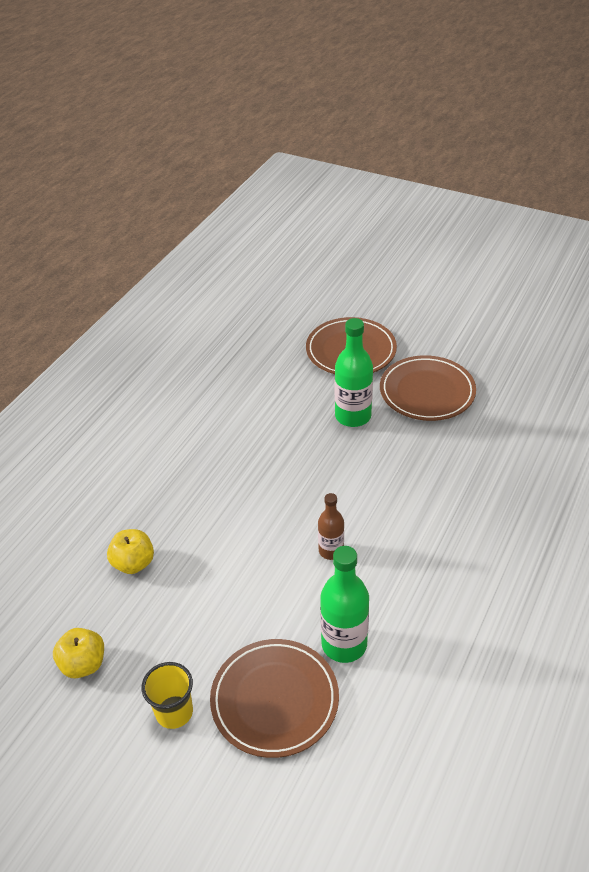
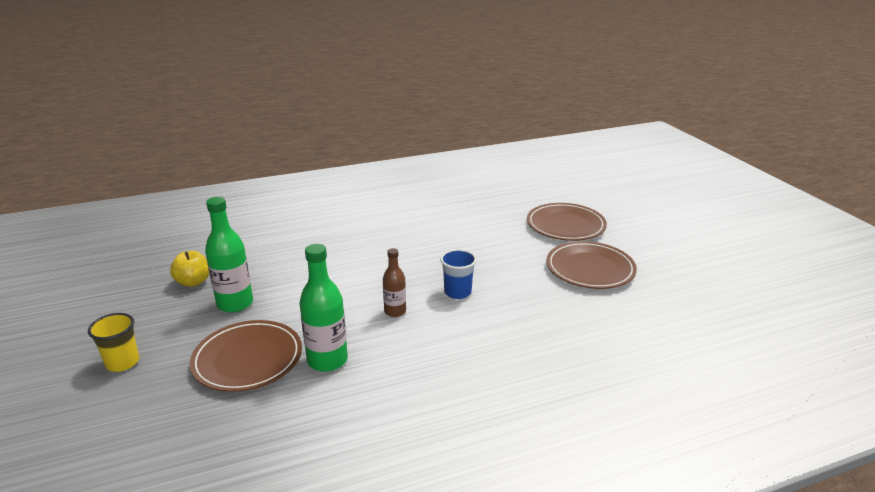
camera: 40 degrees right, 15 degrees down
(133, 563) = (284, 256): yellow apple -> none
(174, 712) = (195, 329): yellow cup -> yellow cup (122, 362)
(353, 416) = (515, 256): green bottle -> green bottle (235, 303)
(355, 491) = (457, 292): none -> blue cup

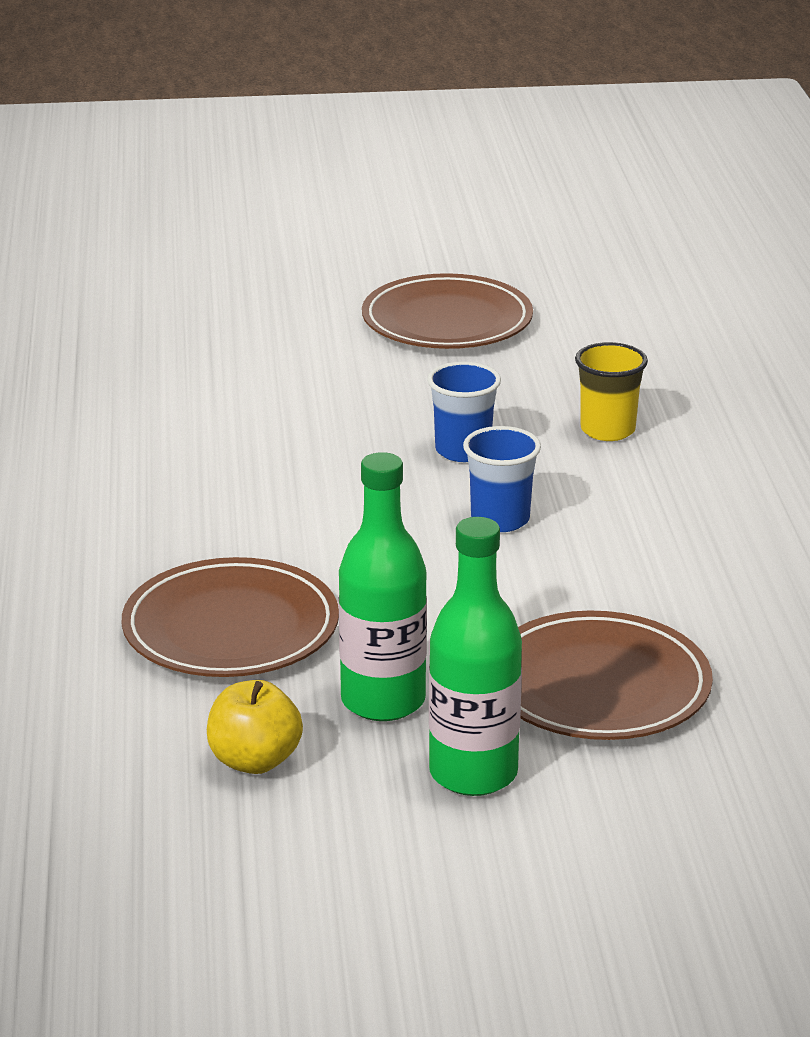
camera: 75 degrees left, 0 degrees up
(122, 362) = (555, 842): yellow cup -> yellow cup (607, 430)
(327, 360) = (631, 601): green bottle -> green bottle (473, 773)
(395, 311) = (500, 519): brown bottle -> blue cup
(565, 225) = (273, 309): brown plate -> brown plate (231, 628)

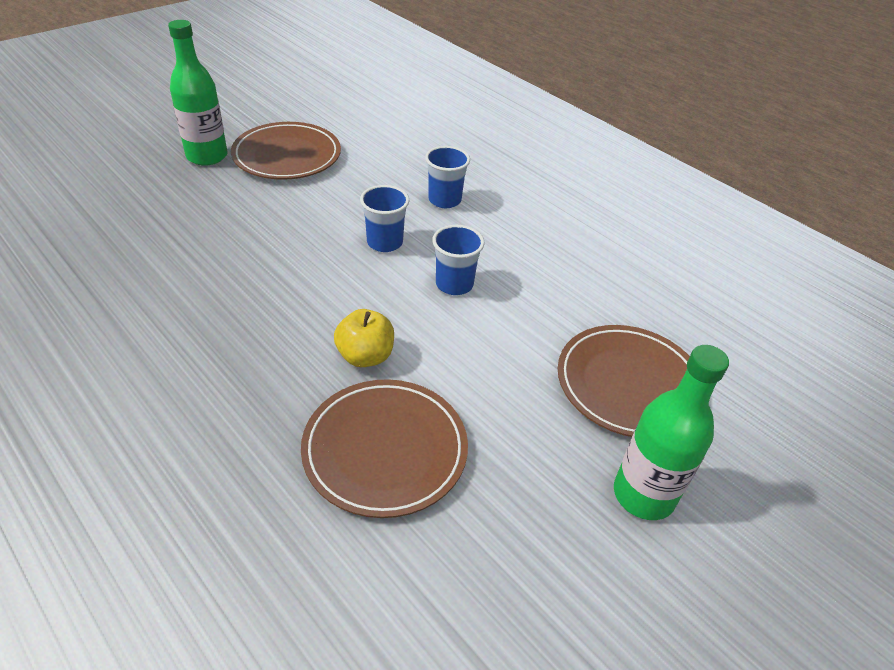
camera: 40 degrees left, 15 degrees up
(254, 761) = (516, 567): yellow apple -> yellow apple (365, 356)
(383, 701) = (535, 462): green bottle -> green bottle (207, 156)
(607, 430) = (444, 200): yellow cup -> blue cup

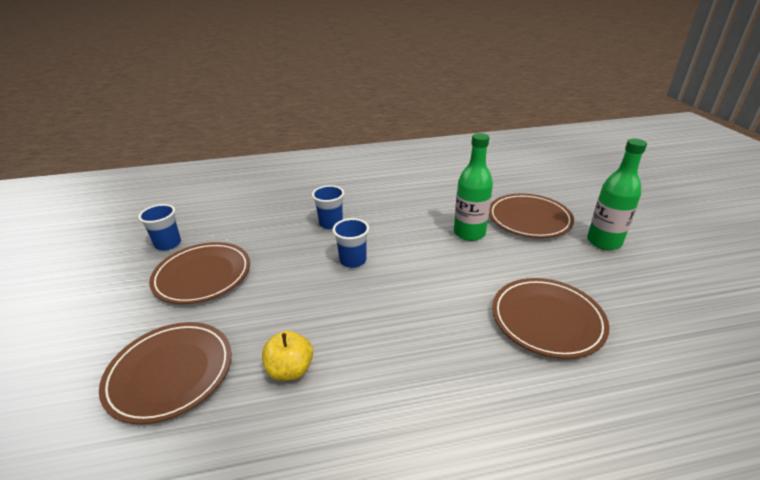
camera: 55 degrees left, 10 degrees down
(154, 197) = (170, 373): none -> brown plate
(207, 156) = (147, 322): green bottle -> green bottle (469, 233)
(365, 356) = (460, 303): yellow apple -> yellow apple (290, 370)
(454, 284) = (415, 246): blue cup -> blue cup (168, 244)

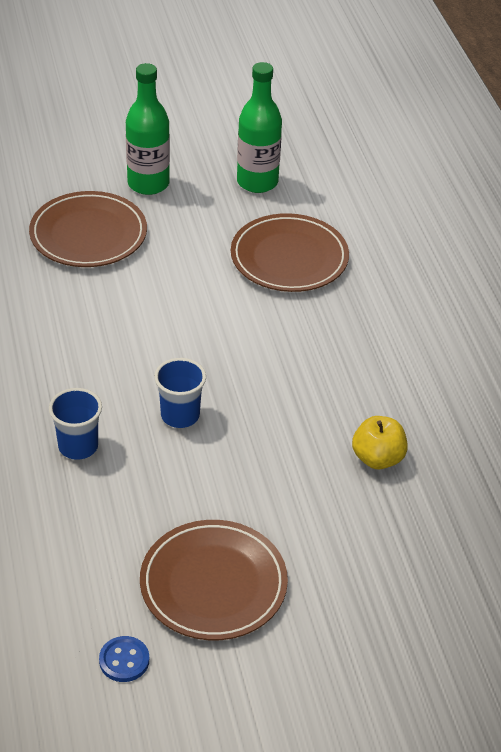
camera: 95 degrees left, 10 degrees up
(168, 244) = (124, 660): blue cup -> blue button
(170, 373) = (394, 565): brown plate -> none
(469, 233) = (119, 296): green bottle -> green bottle (257, 182)

